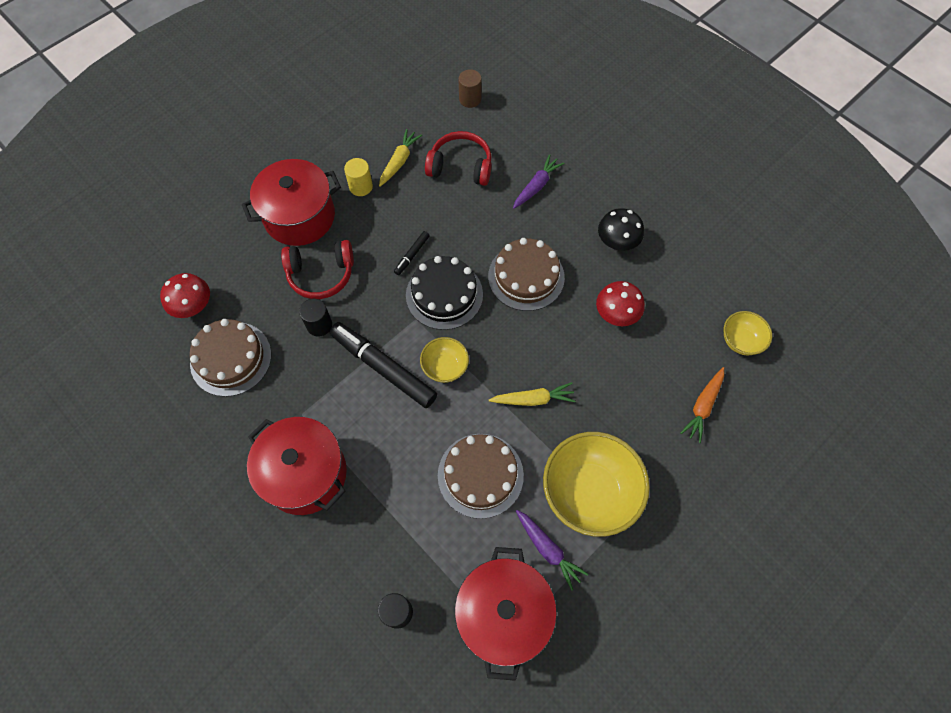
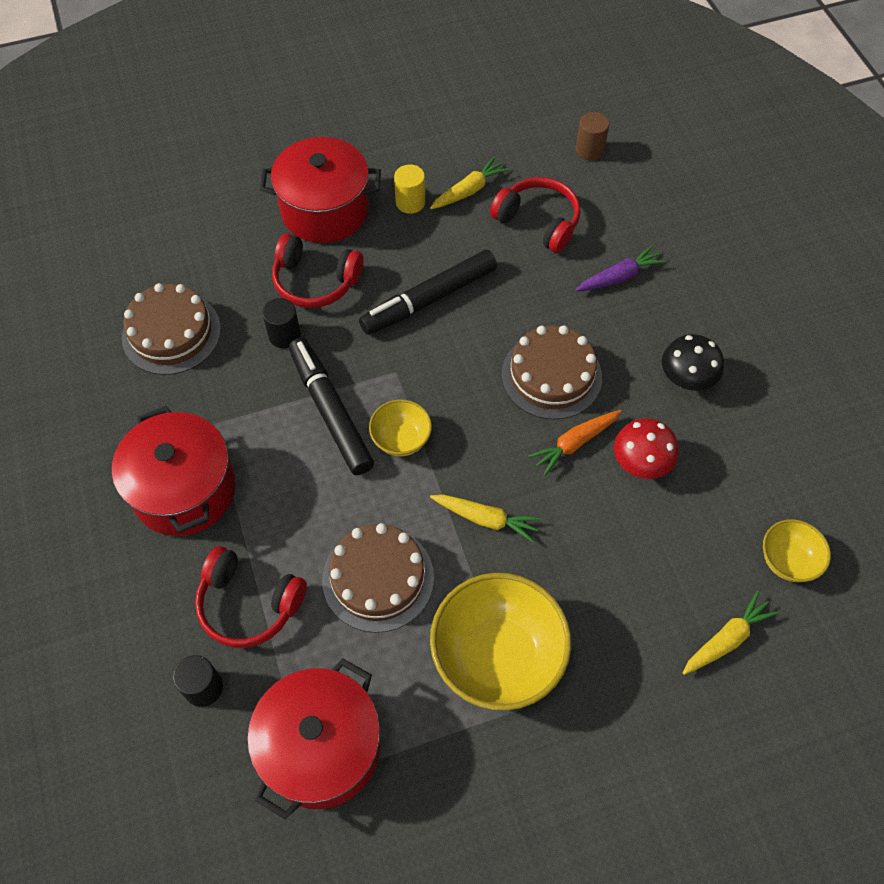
camera: 25 degrees right, 5 degrees down
(193, 306) = (162, 263): red mushroom -> none
(398, 536) = (249, 604): none -> red headphones
(412, 255) = (429, 299): black marker -> black marker, size x2.20
(444, 295) = (443, 358): black cake -> none
(548, 549) = (412, 699): purple carrot -> none
(703, 406) = (695, 618): orange carrot -> orange carrot (574, 443)
(728, 411) = (727, 639): none -> yellow carrot

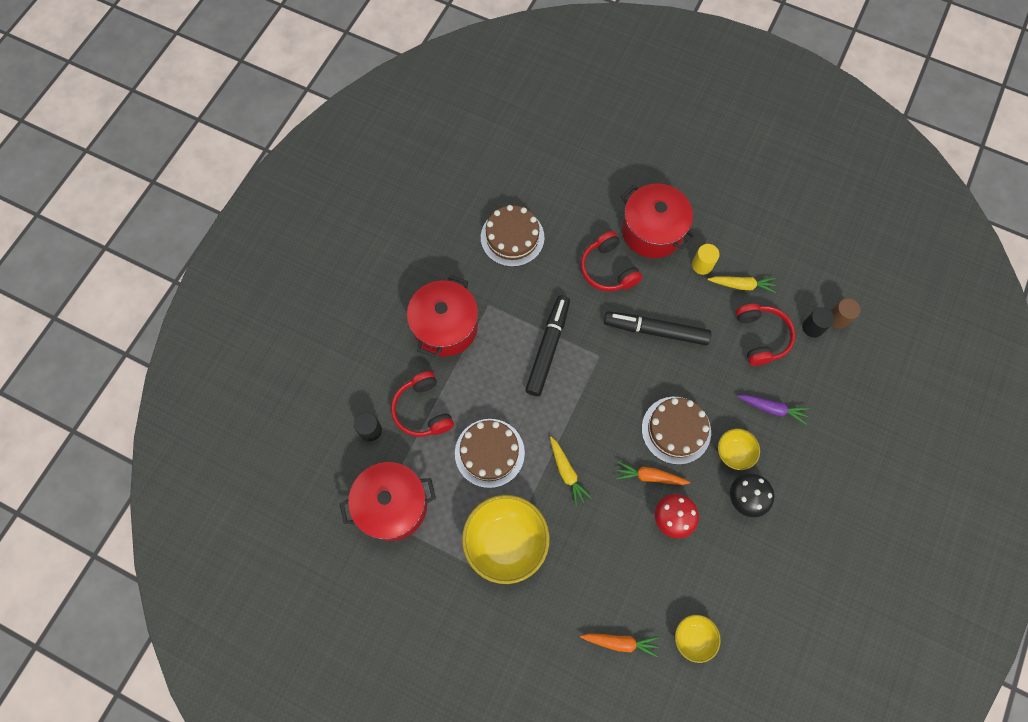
camera: 45 degrees right, 10 degrees up
(284, 335) = (564, 286): black cylinder -> black cylinder (812, 327)
(401, 439) = (567, 394): yellow bowl -> yellow bowl (734, 452)
(727, 639) = (620, 642): yellow carrot -> orange carrot

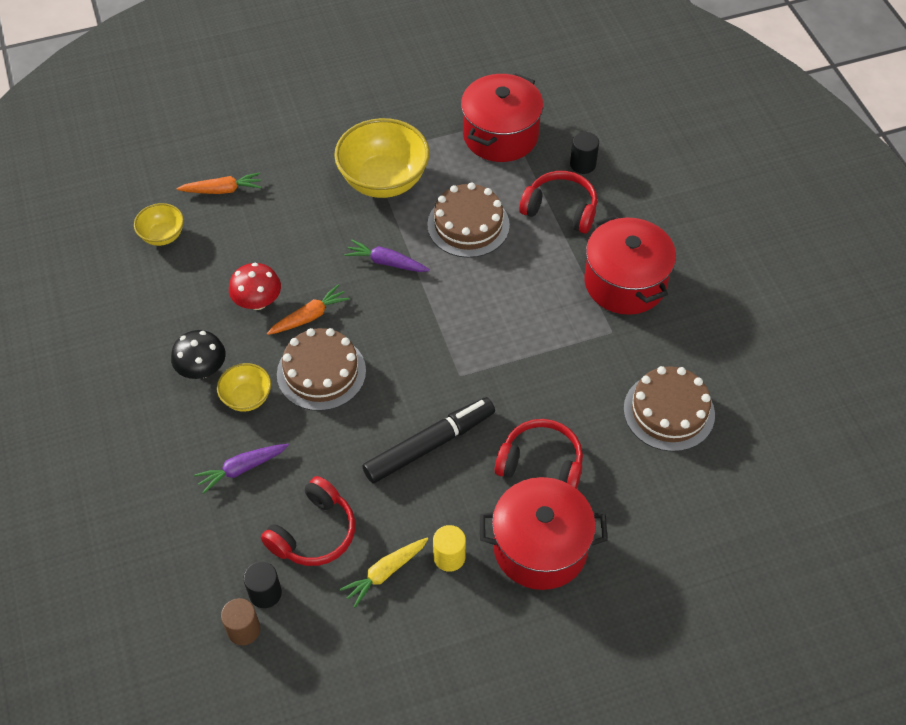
camera: 135 degrees right, 15 degrees down
(548, 348) = (514, 342): black marker -> none
(567, 472) = (386, 262): yellow carrot -> purple carrot
(620, 642) = (222, 190): orange carrot -> orange carrot turned 150 degrees counterclockwise
(761, 337) = (314, 533): red headphones -> red headphones turned 90 degrees counterclockwise

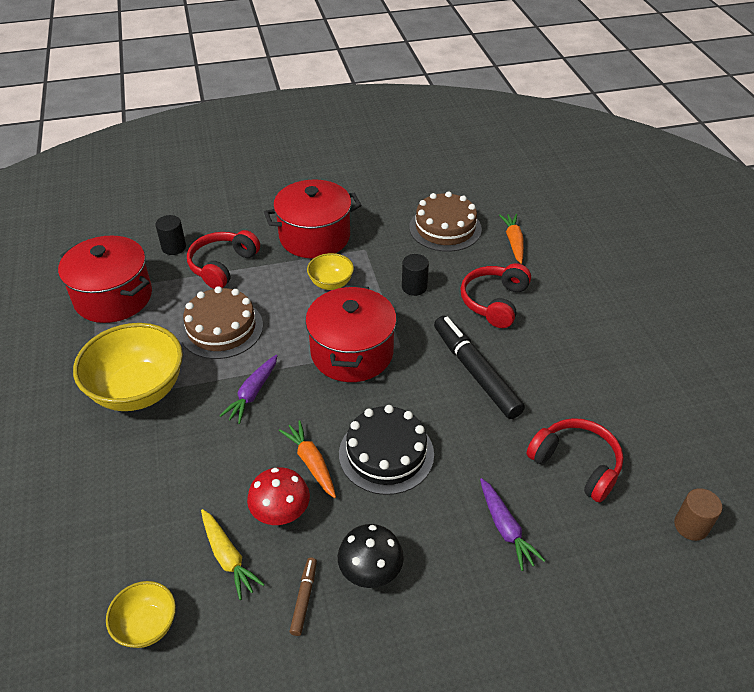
camera: 85 degrees left, 10 degrees down
(180, 327) = (304, 598): none -> brown marker
(222, 190) = (92, 552): orange carrot -> orange carrot (513, 242)
(247, 398) = (414, 523): yellow bowl -> yellow bowl (331, 283)
(265, 593) = (648, 507): black cylinder -> black cylinder (414, 287)
(321, 372) = (386, 454): brown cake -> black cake
(385, 573) = (611, 411): yellow carrot -> yellow carrot (228, 557)
(449, 557) = (589, 366): yellow cylinder -> none
(540, 547) = (573, 309): red pot -> red pot (352, 352)

